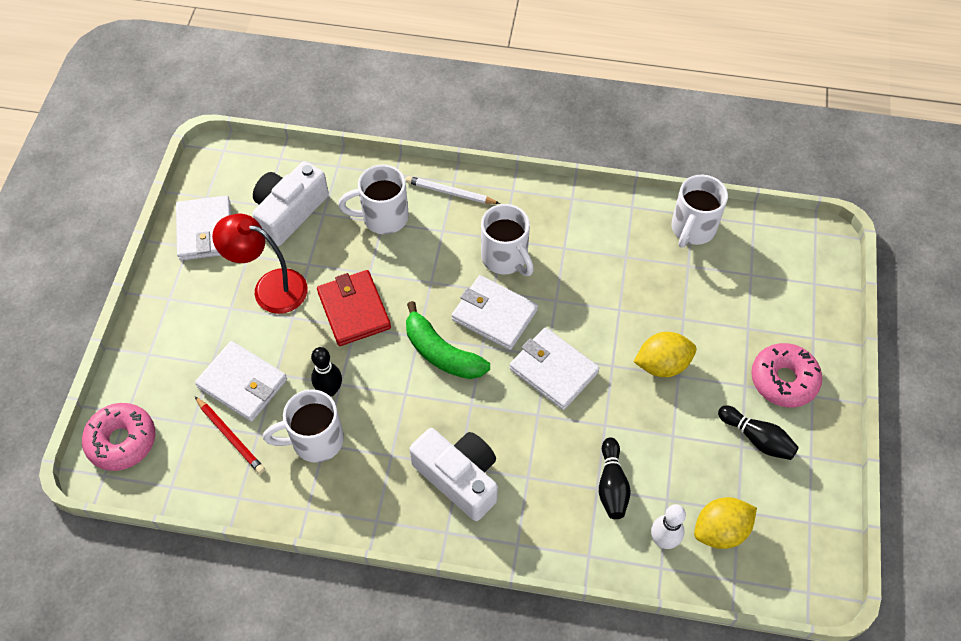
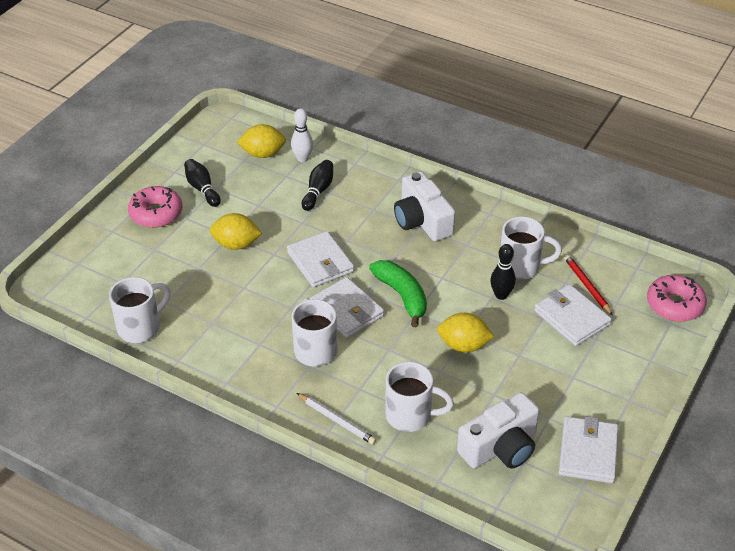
camera: 160 degrees left, 15 degrees down
(270, 288) = (534, 383): red lamp -> none
(354, 310) = (463, 345): red wallet -> yellow lemon

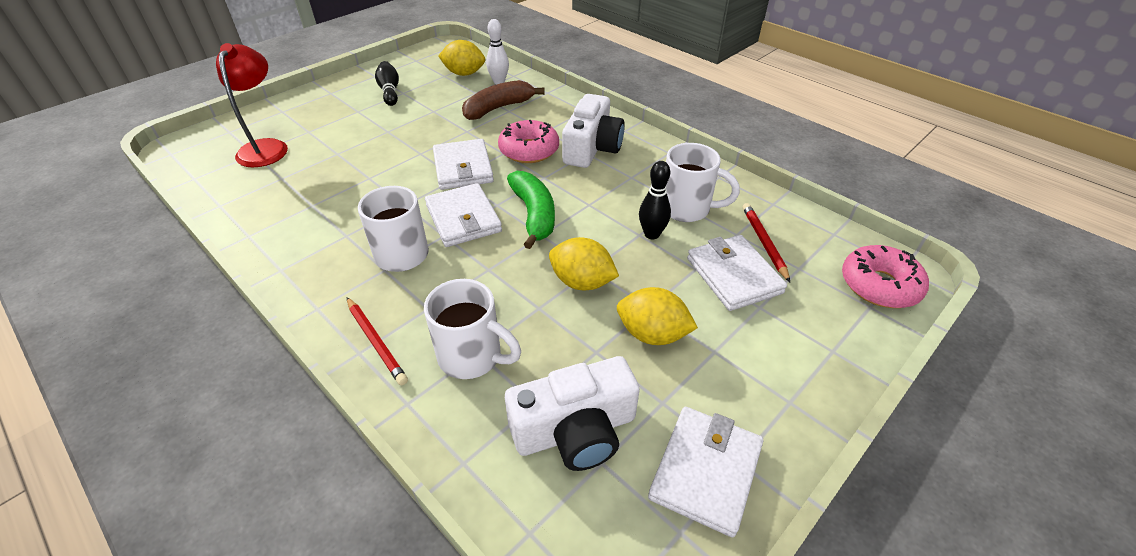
camera: 15 degrees right, 0 degrees up
(128, 274) = (266, 147): none -> red lamp
(140, 327) = (237, 196): white mug -> none
(156, 213) = (333, 103): pink donut -> pink donut (529, 150)
(236, 244) = (389, 139): yellow lemon -> yellow lemon (652, 334)
(318, 191) = (498, 108): black bowling pin -> brown banana
(337, 421) = (376, 342): white pencil -> red pencil
(422, 220) = (592, 148): white camera -> white camera turned 150 degrees counterclockwise

